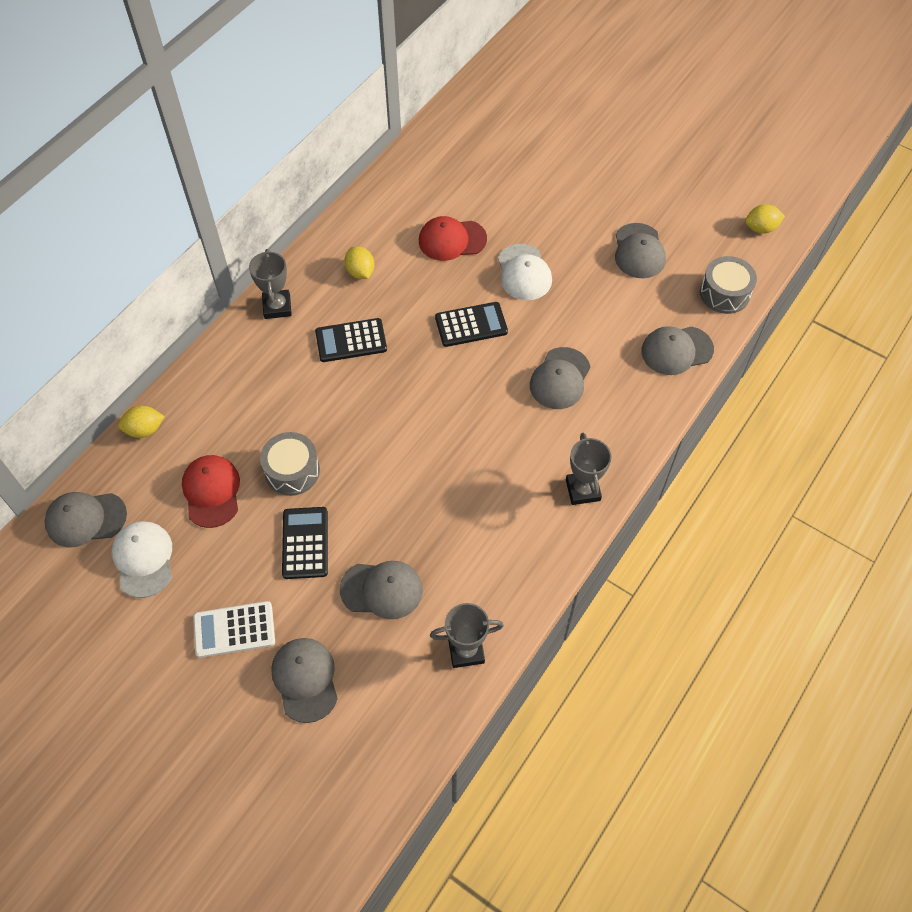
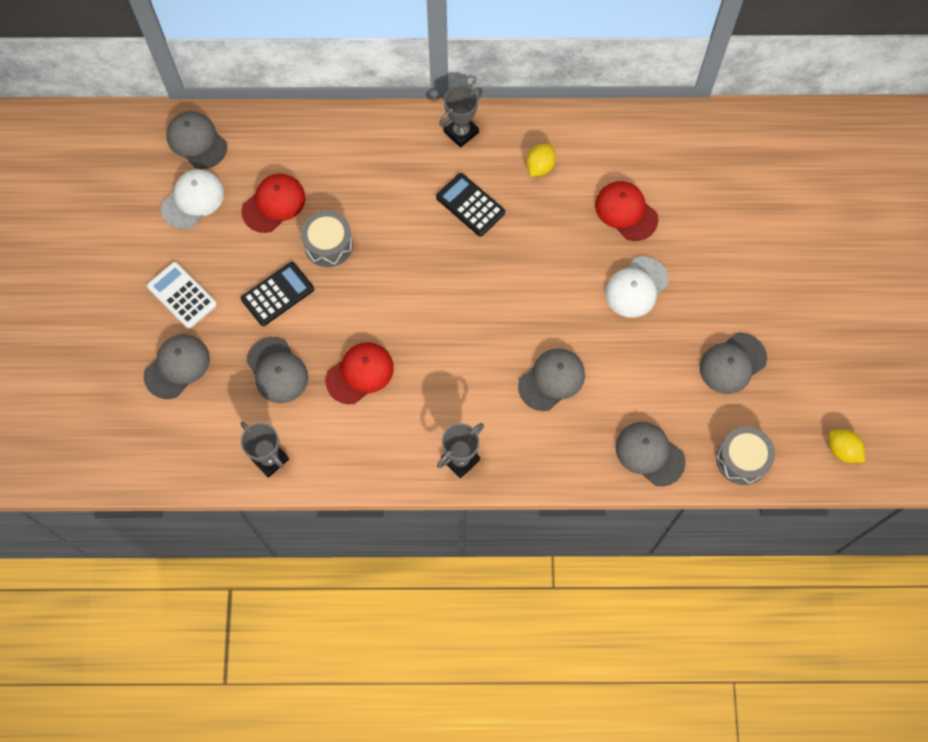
camera: 55 degrees right, 10 degrees up
(145, 429) = (291, 123): yellow lemon -> none
(440, 521) = (360, 373): none -> red cap
(471, 325) = (552, 281): black calculator -> none
(560, 378) = (551, 380): grey cap -> grey cap turned 150 degrees clockwise

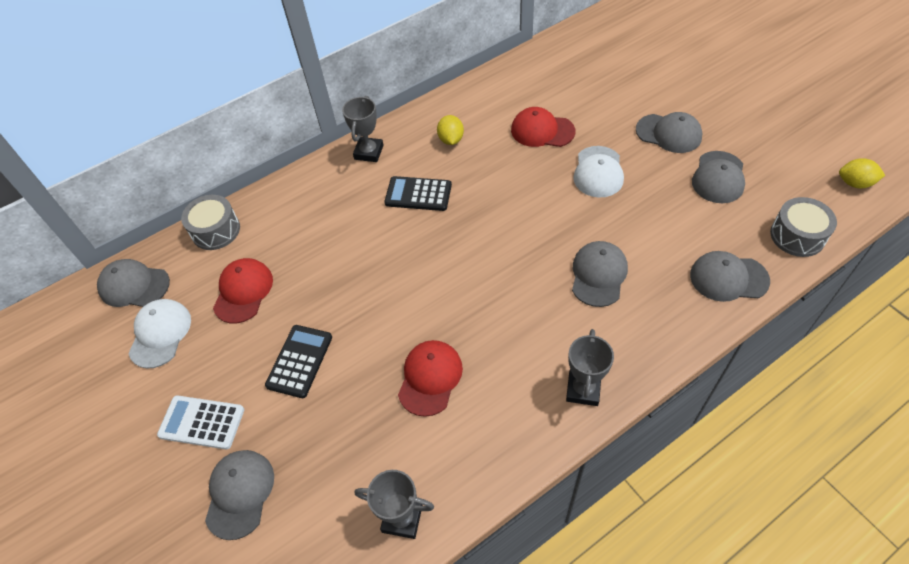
camera: 30 degrees left, 15 degrees down
(277, 370) = (348, 428): grey cap -> grey cap (668, 133)
(328, 244) = (318, 293): grey drum -> grey drum (216, 230)

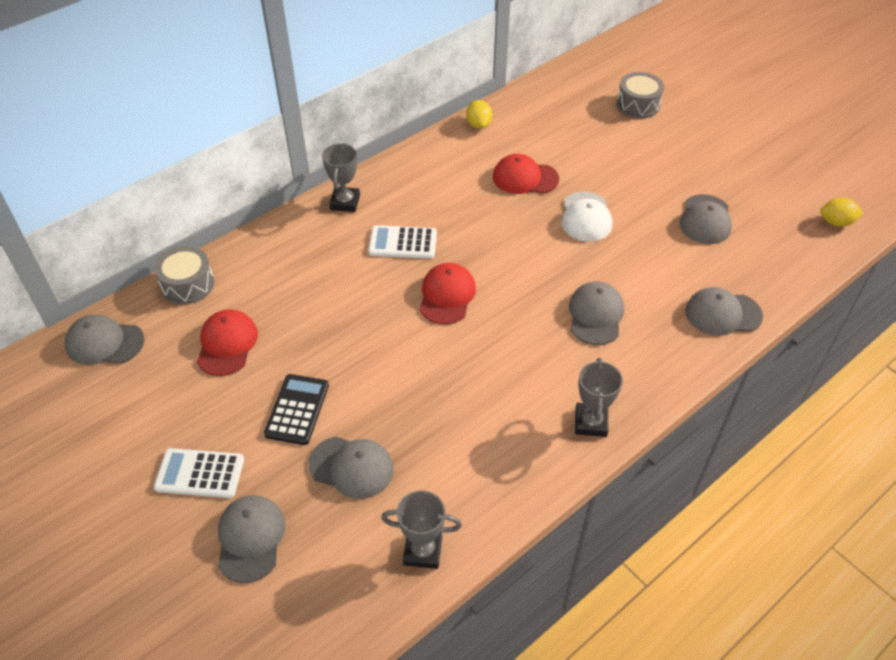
camera: 10 degrees left, 5 degrees down
(160, 334) = (141, 389): white cap -> none
(418, 194) = (403, 243): black calculator -> white calculator
(430, 378) = (436, 419): red cap -> red cap (447, 296)
(451, 140) = (431, 188): yellow lemon -> yellow lemon (479, 125)
(668, 133) = (653, 179): grey cap -> grey cap (351, 467)
(797, 235) = (785, 272): grey drum -> grey drum (638, 105)

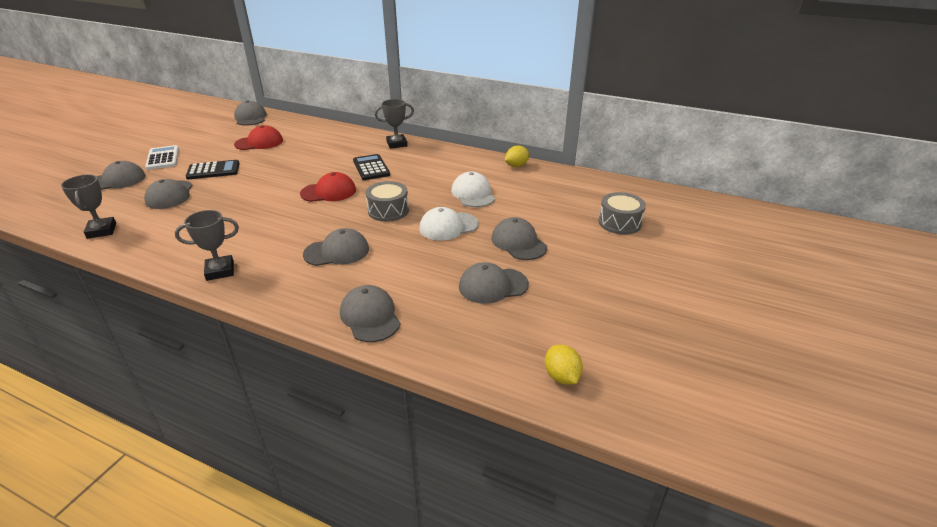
camera: 65 degrees right, 15 degrees down
(188, 284) = (301, 124): grey drum -> grey drum (388, 211)
(403, 243) = (371, 168): white calculator -> black calculator
(525, 178) = (473, 194): red cap -> white cap
(641, 179) = (518, 243): none -> grey cap

